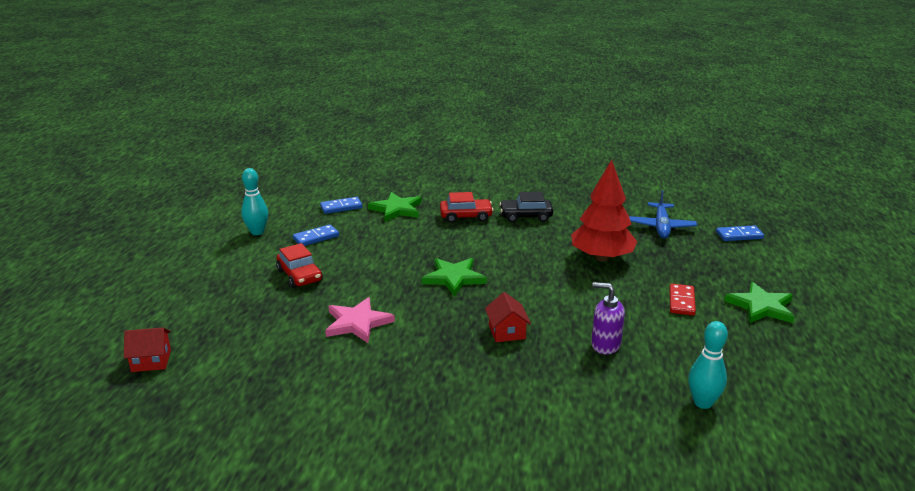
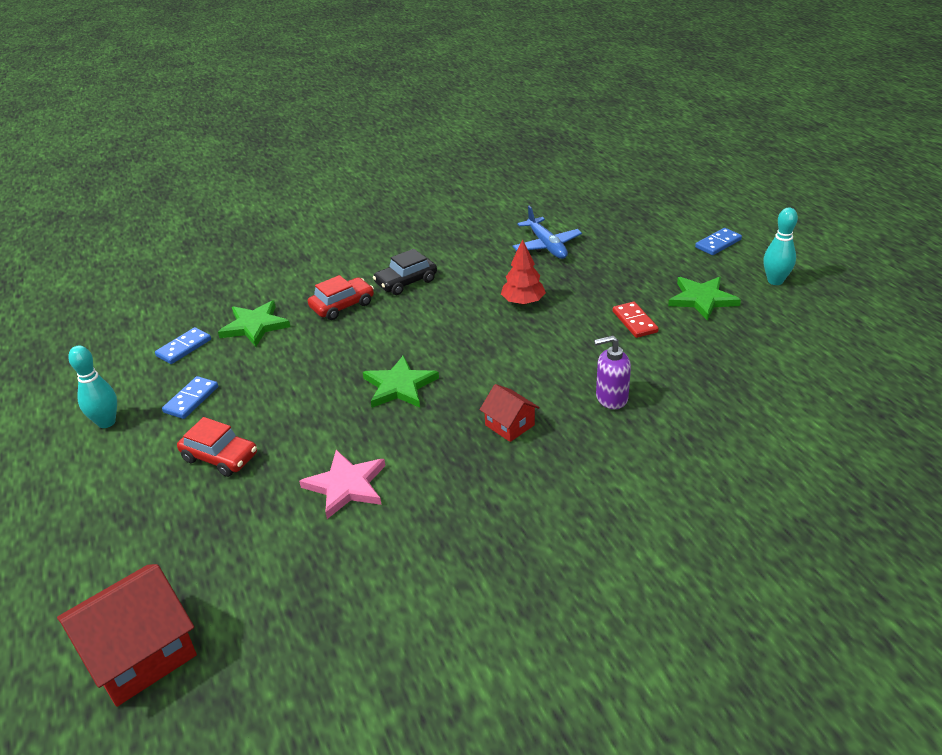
camera: 30 degrees left, 10 degrees up
(151, 361) = (140, 653): red house -> red house, size x1.86
(601, 257) = (523, 302): red tree -> red tree, size x0.61
(703, 403) = (740, 419): turquoise bowling pin -> turquoise bowling pin (775, 281)
(739, 235) = (621, 230): blue domino -> blue domino (718, 244)

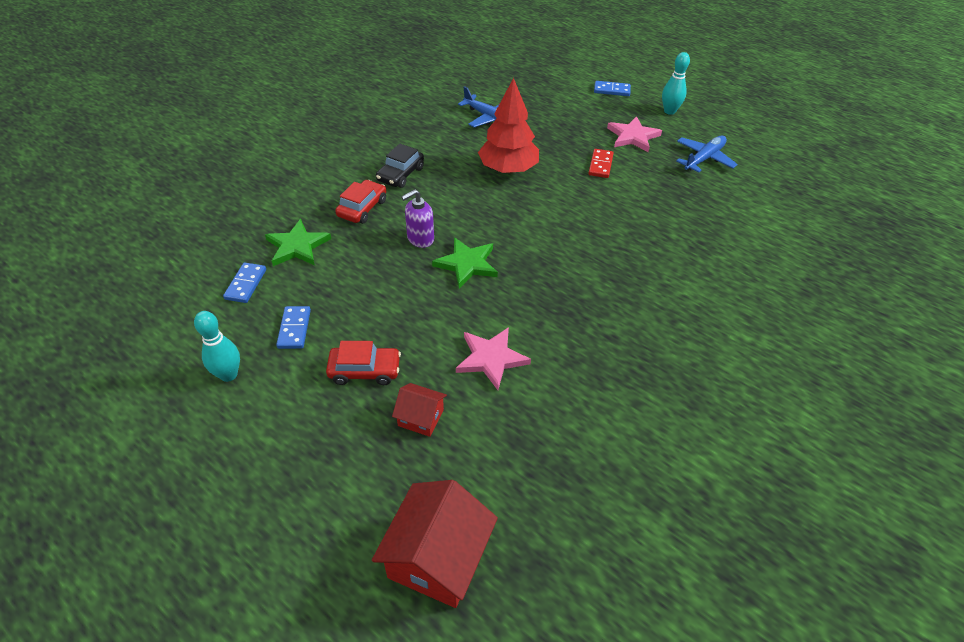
camera: 30 degrees left, 10 degrees up
(510, 425) = (575, 270): red house -> red house (421, 417)
(523, 302) = (508, 169): red tree -> red tree, size x1.64
(611, 398) = (629, 228): purple soap dispenser -> purple soap dispenser (420, 239)
(635, 322) = (600, 165): red domino -> red domino turned 60 degrees clockwise
(702, 299) = (633, 136): green star -> pink star
(718, 244) = (612, 90): blue domino -> blue domino turned 75 degrees clockwise
(775, 344) = (704, 159): none -> blue plane

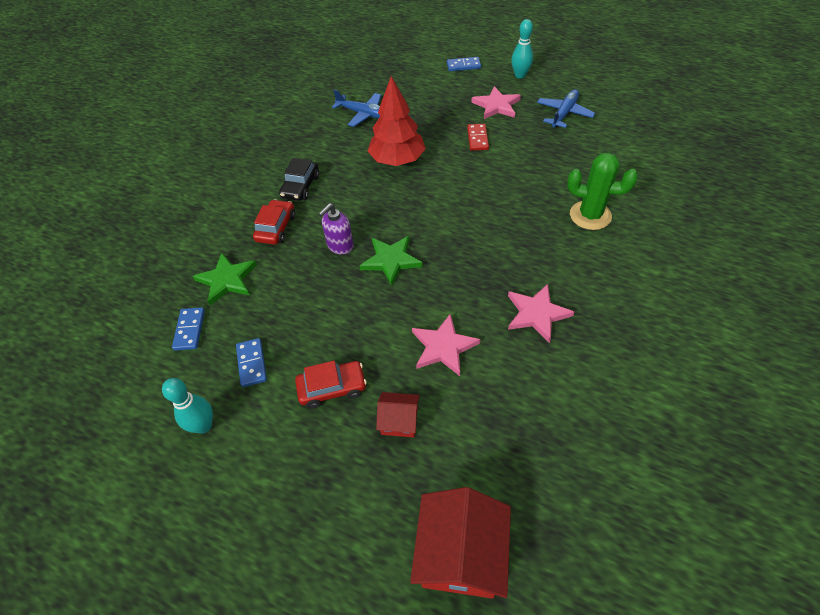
camera: 10 degrees left, 5 degrees up
(601, 349) = (536, 314): none -> pink star
(695, 266) = (590, 215): none -> green cactus

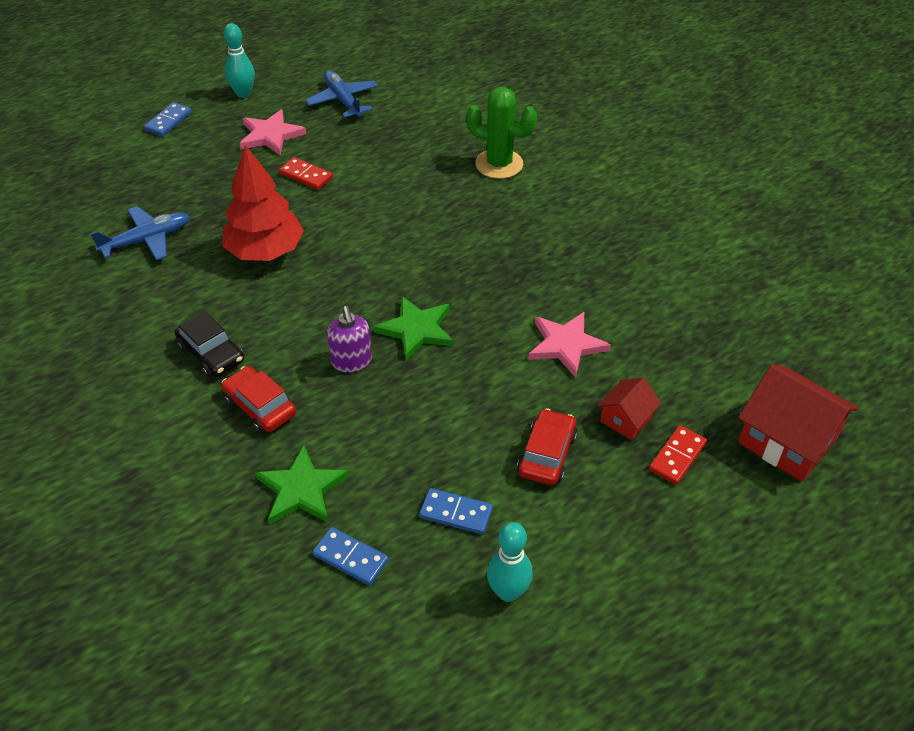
camera: 60 degrees left, 5 degrees down
(385, 474) = (677, 457): none -> red domino
(536, 314) = (582, 262): pink star -> none
(590, 215) = (499, 164): green cactus -> green cactus turned 60 degrees clockwise

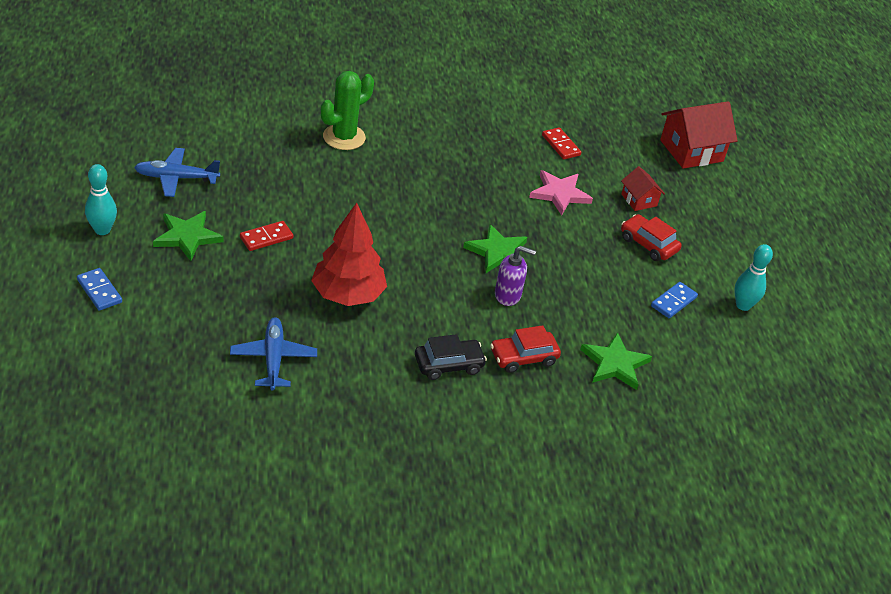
camera: 70 degrees left, 5 degrees down
(270, 135) = (187, 237): pink star -> green star
(350, 558) = (684, 361): blue domino -> none
(677, 457) = (680, 195): red domino -> red domino (561, 145)

